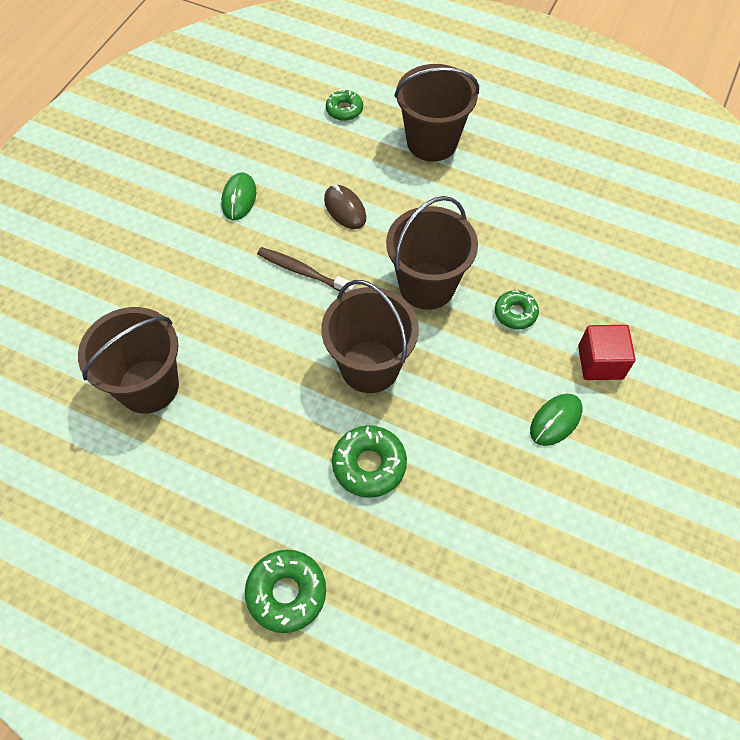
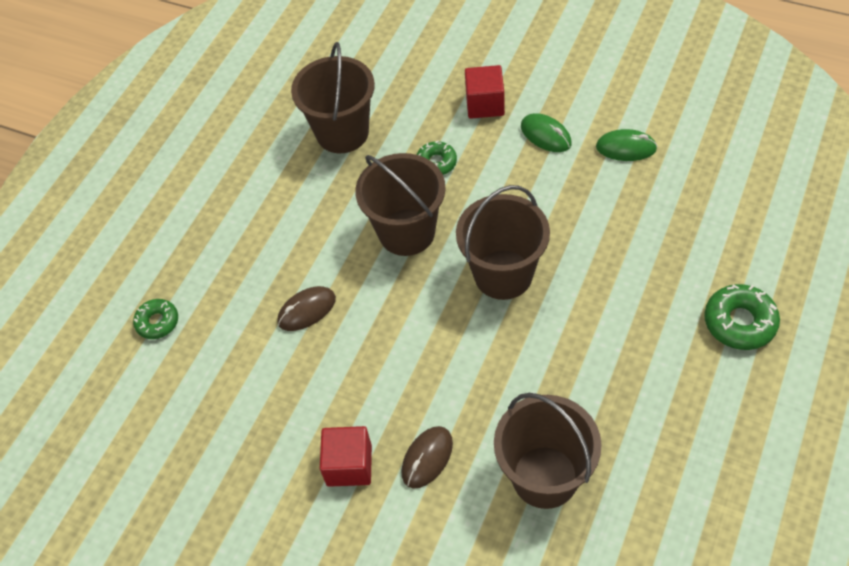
camera: 85 degrees left, 5 degrees down
(184, 297) = (427, 458): none -> brown mouse
(189, 241) = (349, 465): none -> red cube
(239, 198) = (286, 419): green mouse -> green mouse (626, 148)
(303, 272) = (392, 342): brown toothbrush -> none
(369, 465) = (607, 268): green donut -> none
(432, 142) = (217, 235): brown bucket -> brown bucket (342, 133)

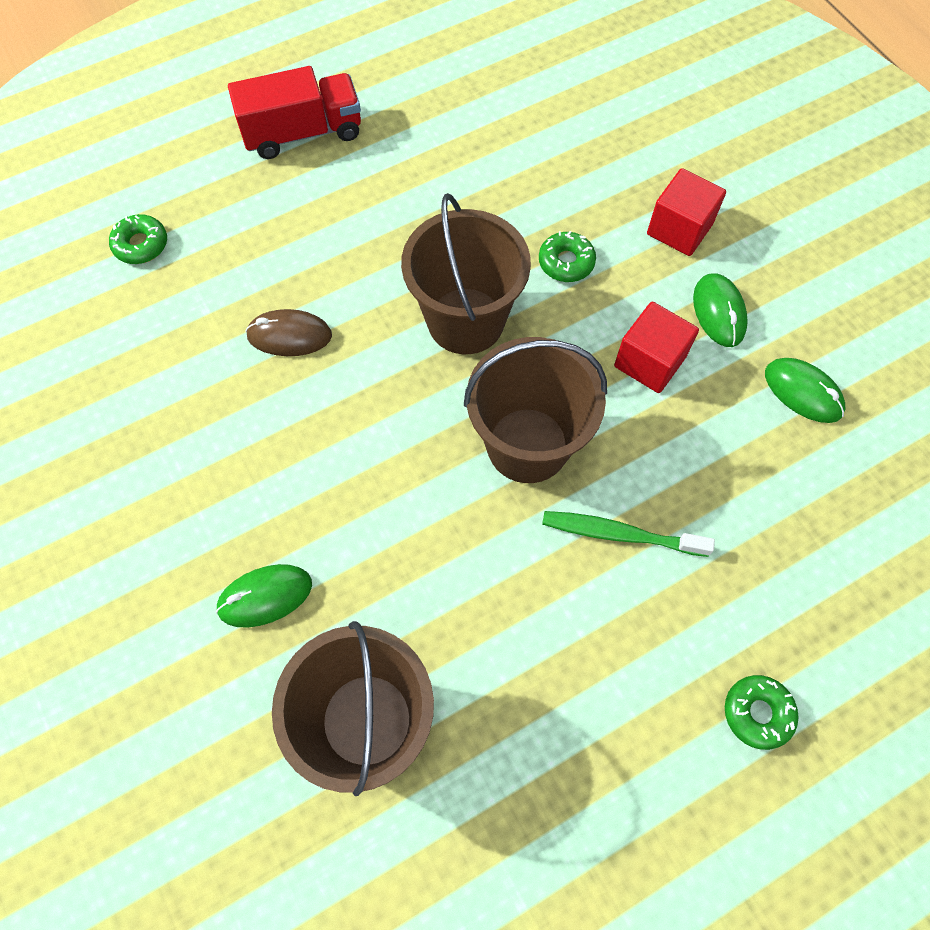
camera: 30 degrees right, 10 degrees up
(203, 190) = (303, 133): none -> red truck
(342, 133) = (495, 161): brown bucket -> none
(349, 465) = (183, 541): red cube -> red cube (649, 361)
(427, 458) = (265, 596): brown mouse -> green mouse
(595, 285) = (621, 534): none -> green toothbrush
(739, 322) = (757, 713): green donut -> green donut, size x0.65

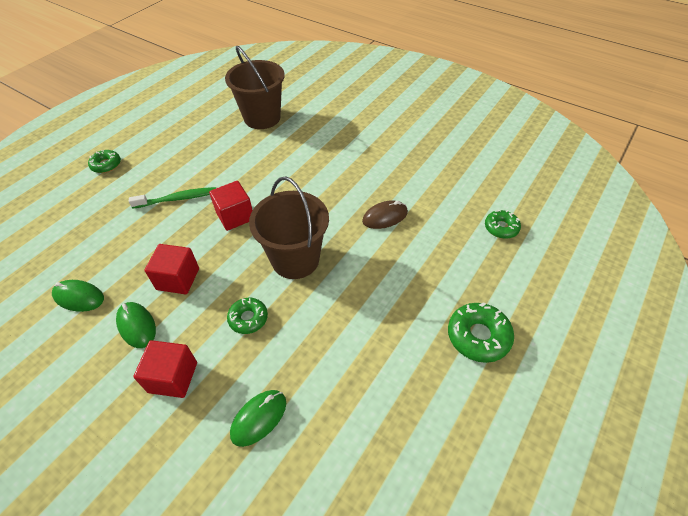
camera: 155 degrees right, 15 degrees down
(265, 596) = (322, 132): green mouse -> green mouse (259, 418)
(303, 133) = (478, 336): red truck -> green donut
(527, 445) = (235, 216): brown bucket -> red cube

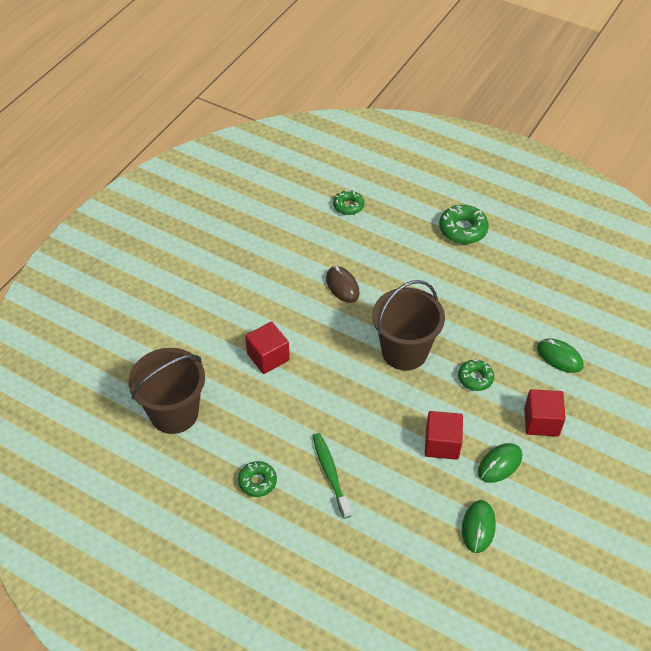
camera: 95 degrees left, 0 degrees up
(106, 165) = (272, 576): green donut -> green donut (257, 482)
(235, 216) = (352, 411): red cube -> red cube (268, 357)

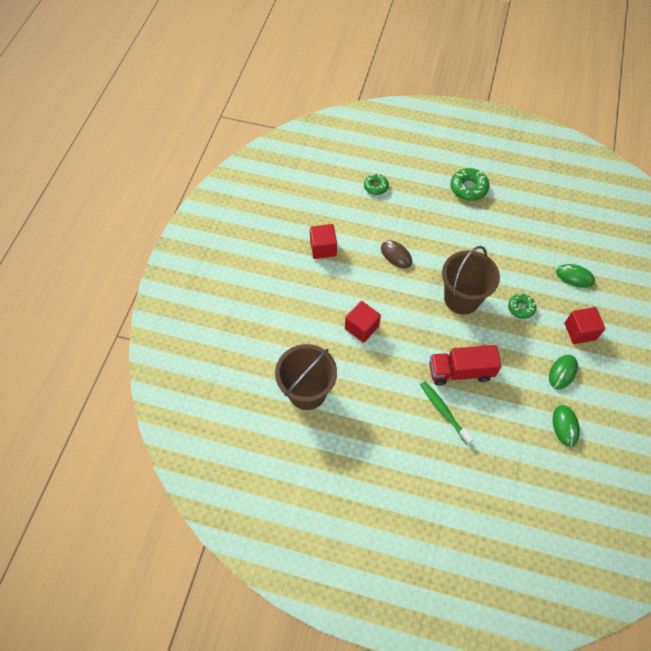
camera: 15 degrees left, 10 degrees up
(257, 482) = (392, 432): green donut -> none
(369, 433) = (460, 371): none -> red truck
(442, 444) = (516, 367): red cube -> red cube (323, 248)

